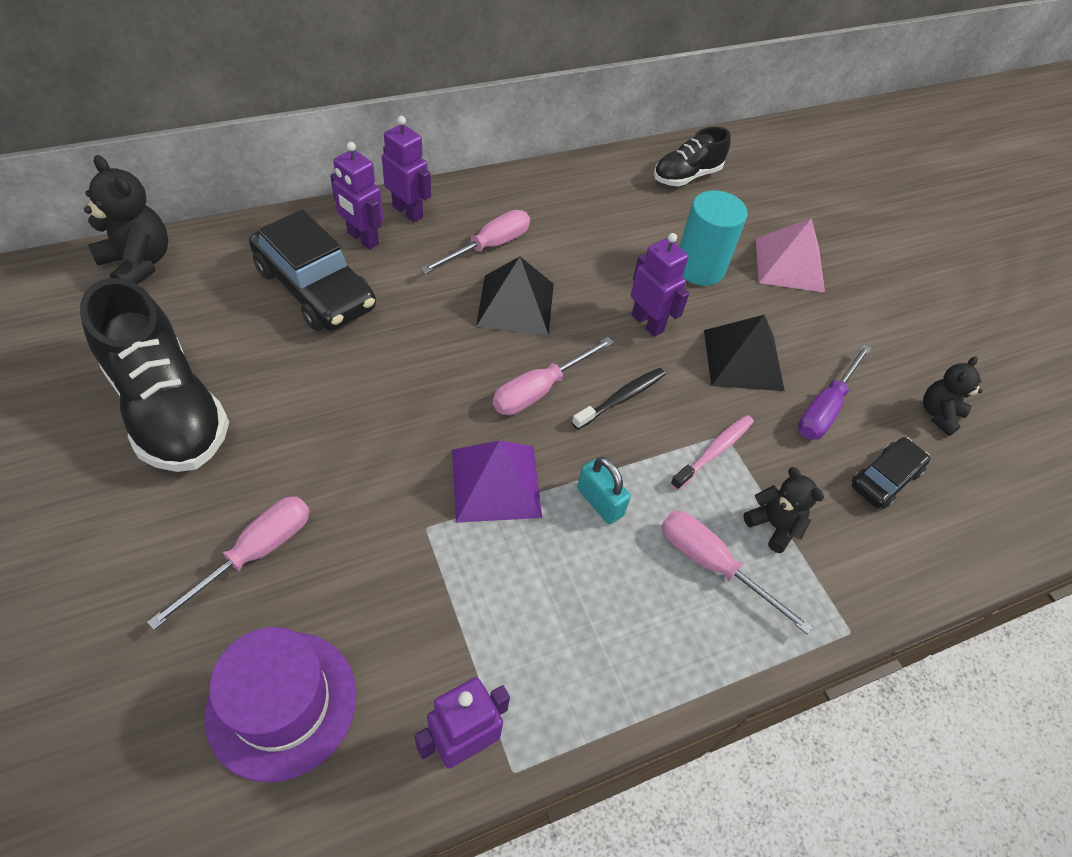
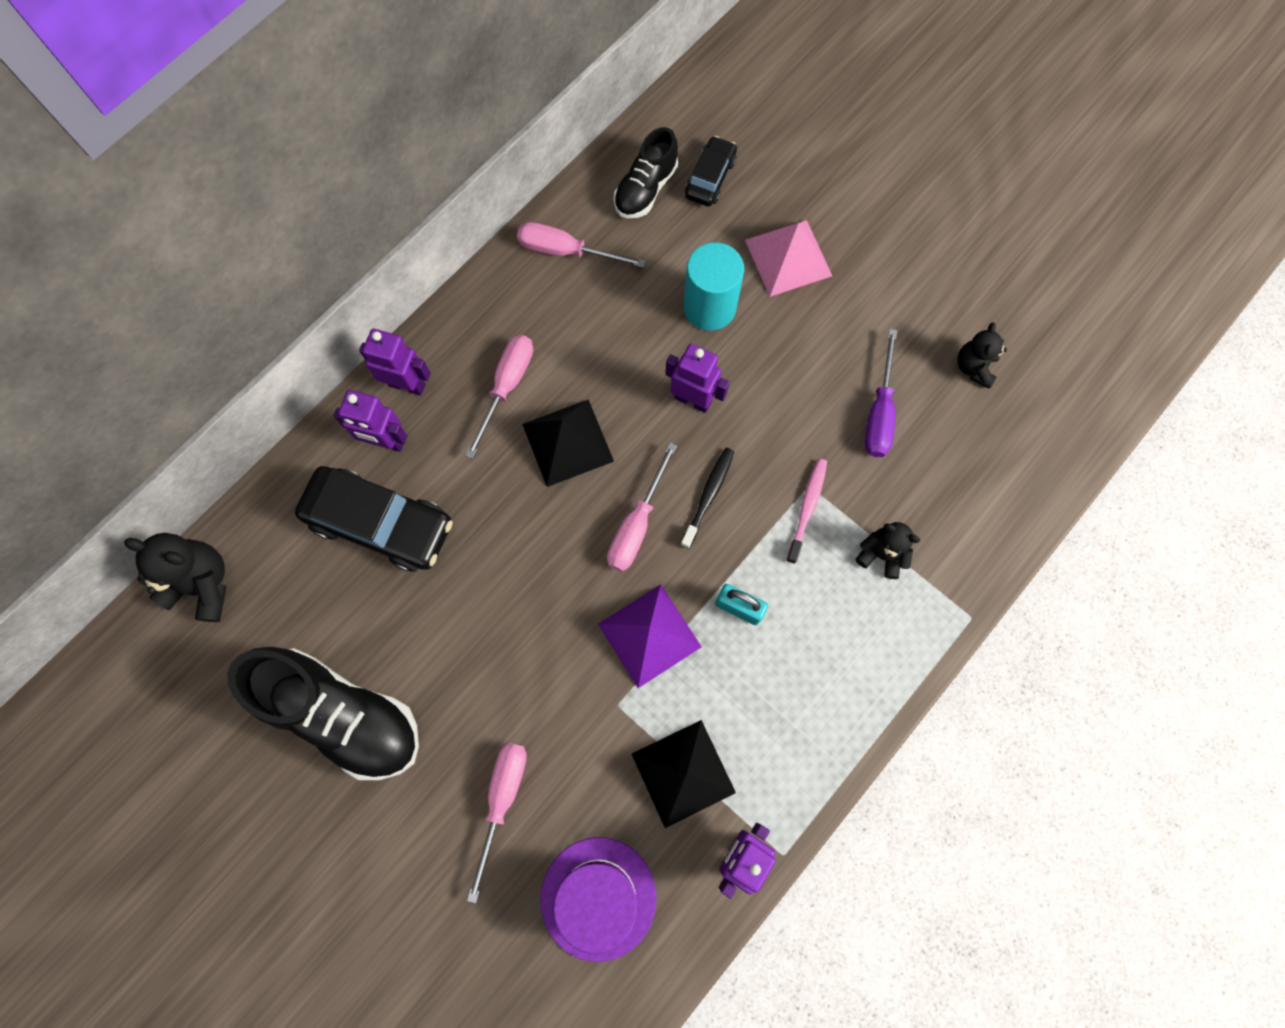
camera: 20 degrees left, 20 degrees up
(712, 565) = (849, 616): pink screwdriver -> pink screwdriver (566, 251)
(743, 359) = (791, 396): black pyramid -> black pyramid (683, 773)
(885, 479) = (951, 460): black car -> black car (710, 178)

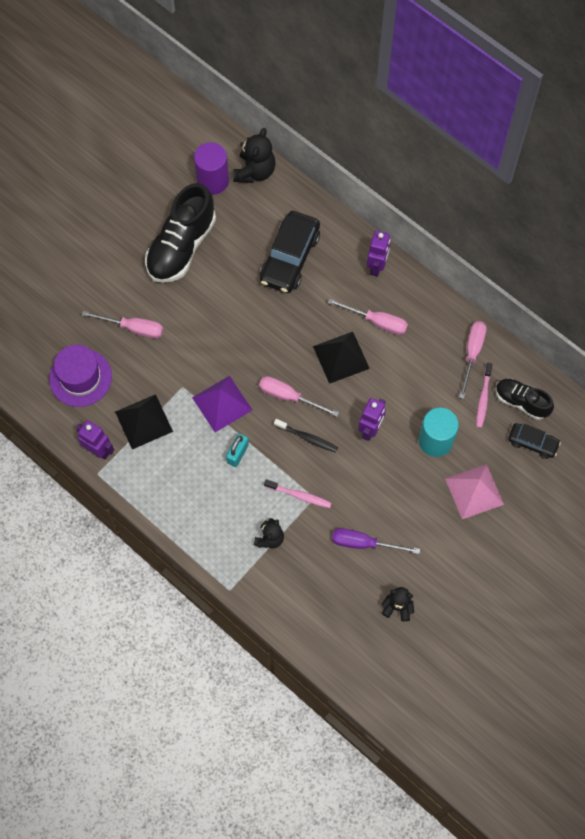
camera: 90 degrees right, 5 degrees down
(212, 660) = (213, 181): none -> purple cylinder
(386, 442) = (340, 257): purple robot -> none
(639, 239) = (483, 398): none -> pink toothbrush

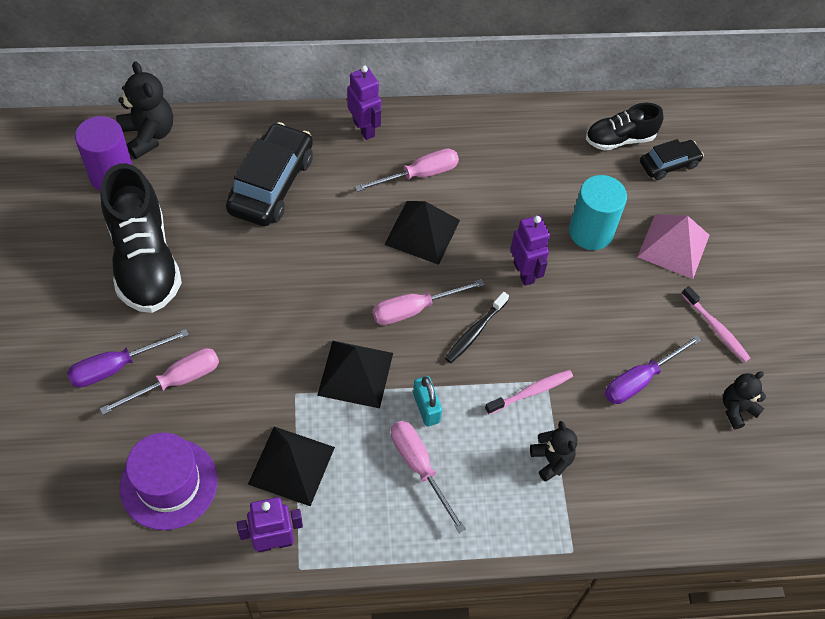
camera: 50 degrees left, 10 degrees down
(113, 295) = (116, 367): none -> purple screwdriver
(222, 403) = (355, 373): purple pyramid -> black pyramid
(290, 258) = (271, 184): black car -> black car turned 135 degrees counterclockwise
(307, 437) = (475, 331): black toothbrush -> black toothbrush turned 150 degrees clockwise
(472, 353) = (533, 134): pink screwdriver -> pink screwdriver (419, 467)
(483, 398) = (586, 162): pink toothbrush -> pink toothbrush (716, 328)

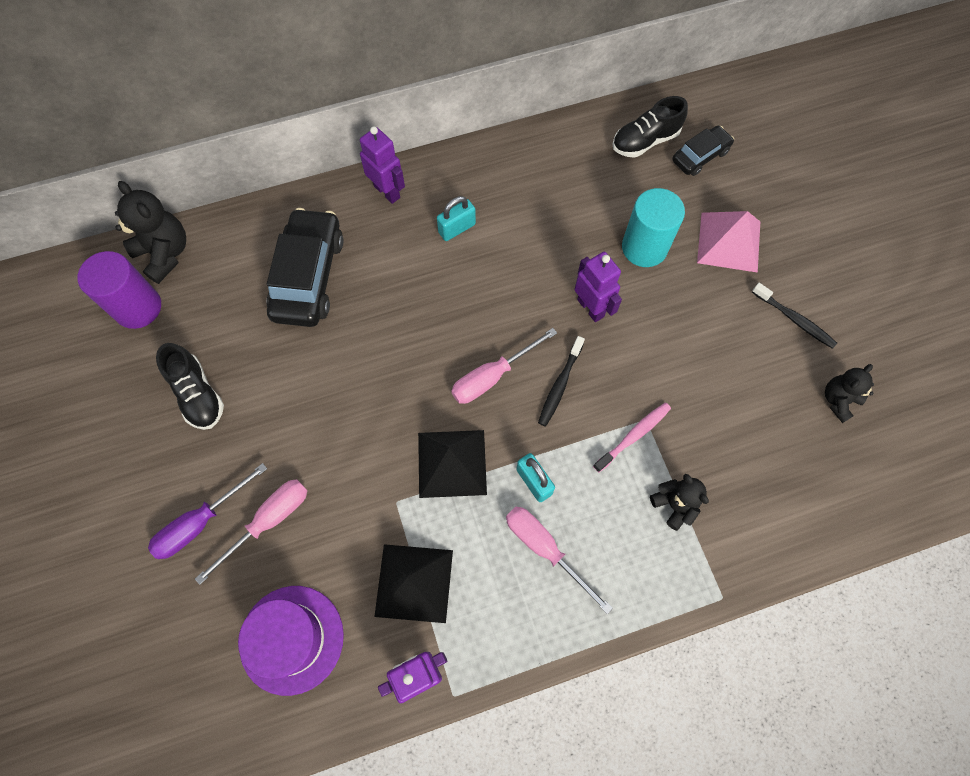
camera: 10 degrees left, 10 degrees up
(144, 260) = (198, 394): black shoe -> black shoe, size x0.57
(419, 175) = (457, 228): pink screwdriver -> turquoise padlock
(422, 232) = (477, 290): black pyramid -> none
(640, 380) = (736, 394): purple screwdriver -> none
(716, 328) = (794, 319): pink toothbrush -> black toothbrush

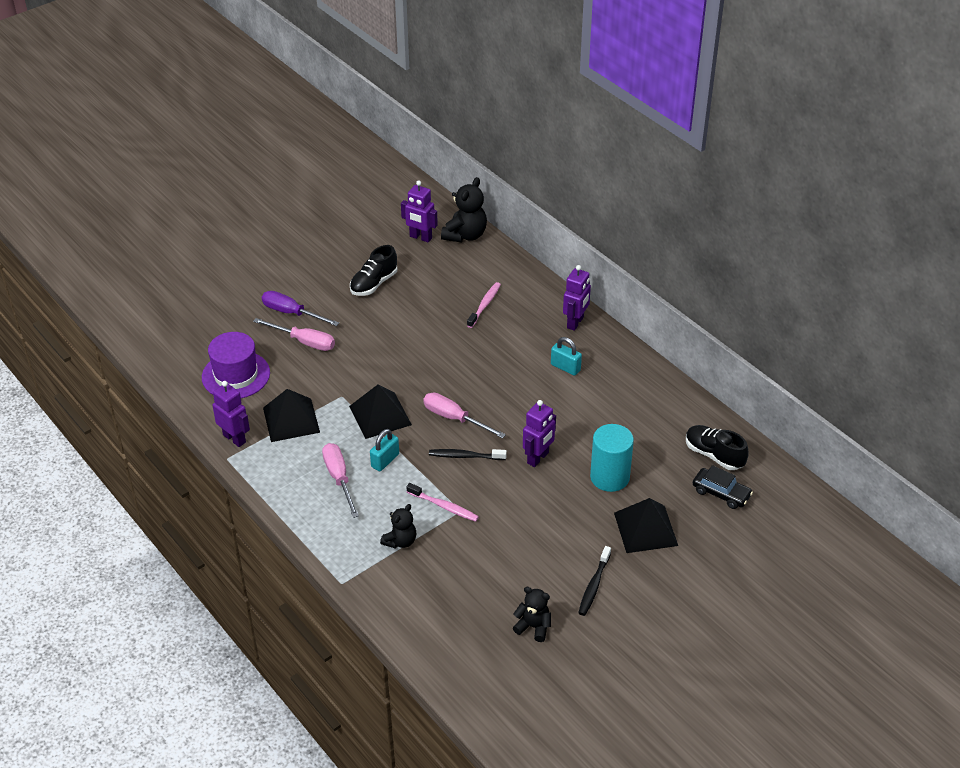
camera: 70 degrees right, 25 degrees down
(138, 307) = (420, 237): purple cylinder -> purple robot
(308, 276) = (484, 305): black car -> pink toothbrush
(545, 549) = (339, 478): pink screwdriver -> pink screwdriver turned 45 degrees counterclockwise
(728, 242) = (645, 529): pink pyramid -> black pyramid

